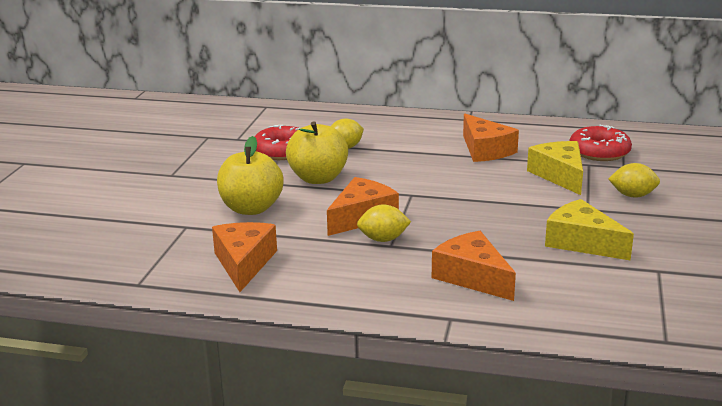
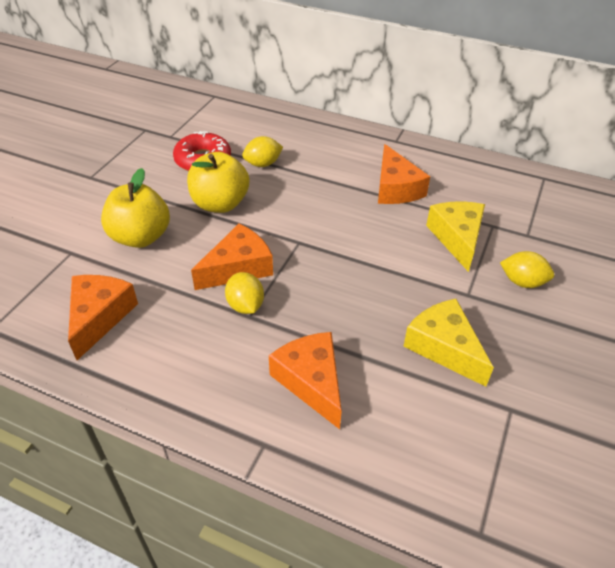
camera: 10 degrees right, 20 degrees up
(383, 239) = (245, 305): yellow lemon -> yellow lemon turned 60 degrees clockwise
(599, 152) = (509, 209): red donut -> none

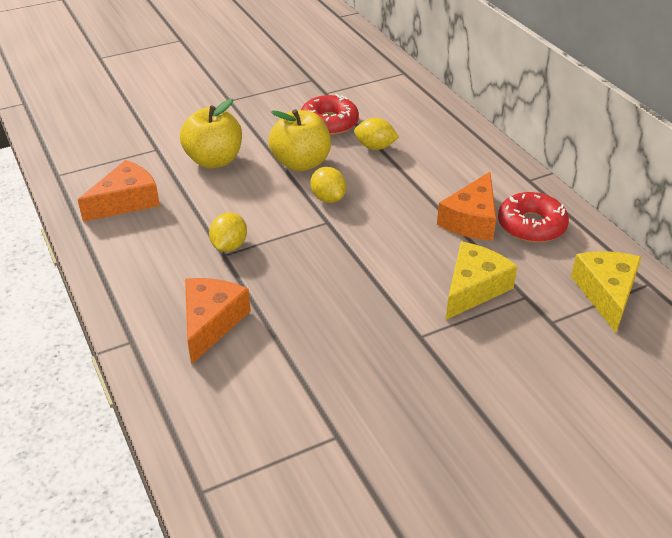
camera: 40 degrees right, 5 degrees down
(238, 268) = (257, 217): orange cheese -> none
(436, 173) = (531, 225): none -> red donut
(444, 347) = (343, 361): yellow cheese -> yellow cheese (606, 294)
(522, 282) = (487, 355): yellow lemon -> yellow lemon (328, 198)

